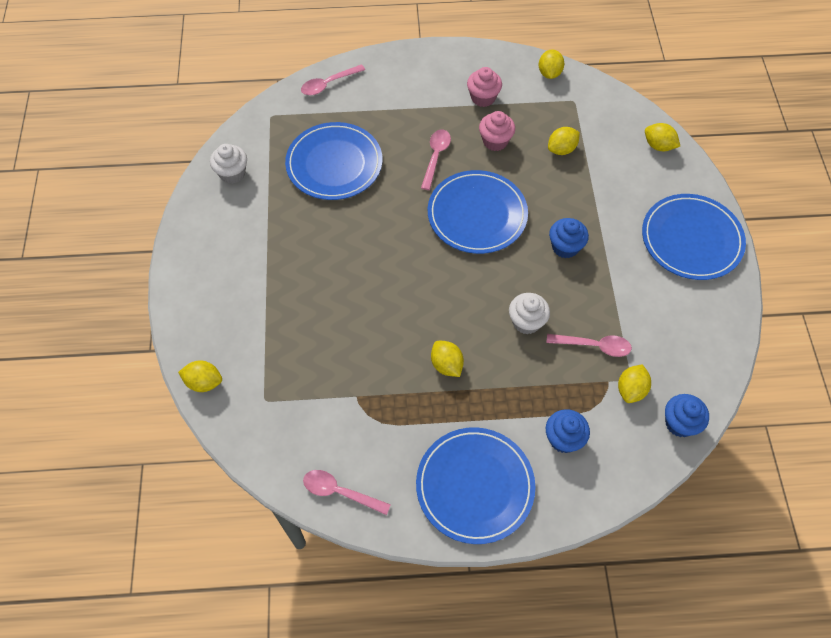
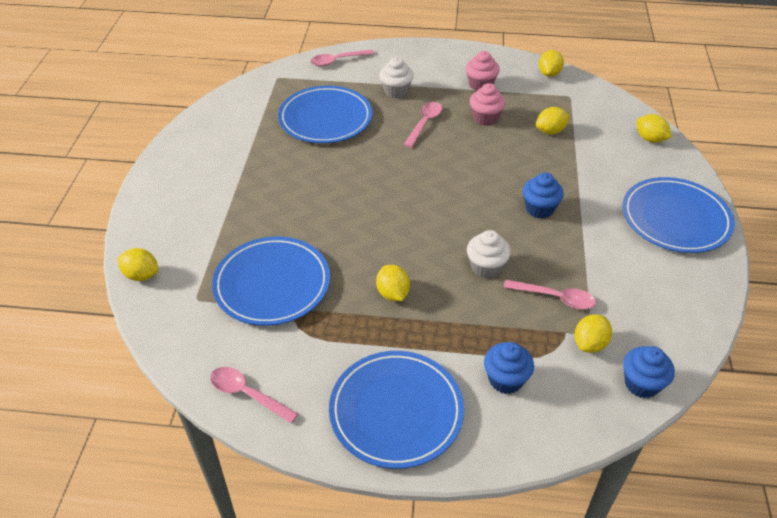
camera: 10 degrees right, 15 degrees down
(232, 173) = (228, 115): white cupcake -> white cupcake (396, 91)
(477, 214) = (454, 172): blue plate -> blue plate (272, 284)

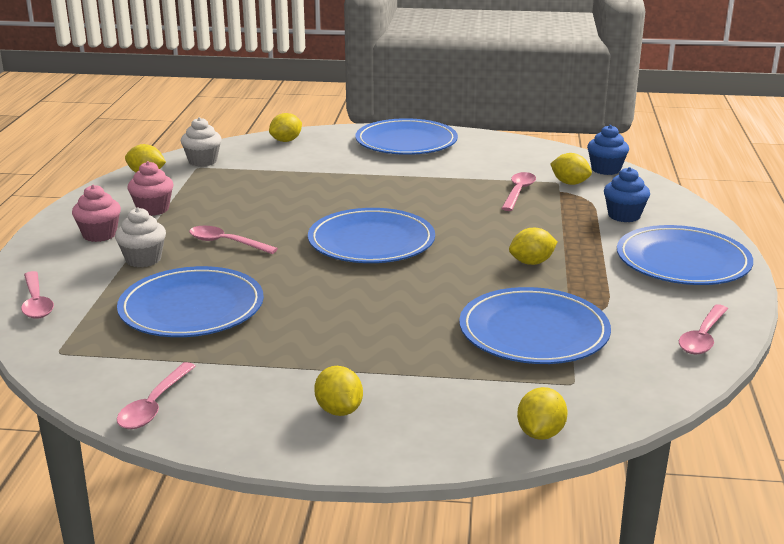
camera: 90 degrees left, 20 degrees down
(214, 117) = (154, 405): none -> pink spoon
(430, 196) = (371, 242): none -> blue plate
(485, 118) = (226, 209): pink cupcake -> pink cupcake (99, 235)
(486, 267) = (483, 218): white cupcake -> white cupcake (203, 161)
(539, 209) = (393, 191): blue cupcake -> none
(550, 131) = (261, 179): yellow lemon -> yellow lemon (339, 410)

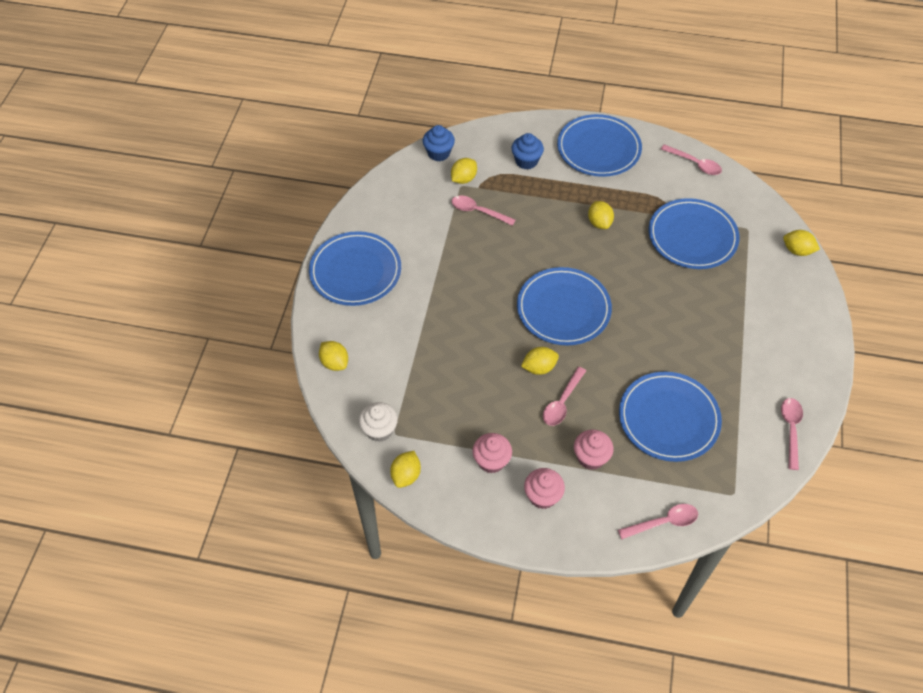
camera: 85 degrees left, 30 degrees up
(143, 259) = (591, 457): white cupcake -> pink cupcake
(154, 405) = (791, 429): pink spoon -> pink spoon turned 105 degrees counterclockwise
(339, 410) = (785, 336): yellow lemon -> yellow lemon (539, 368)

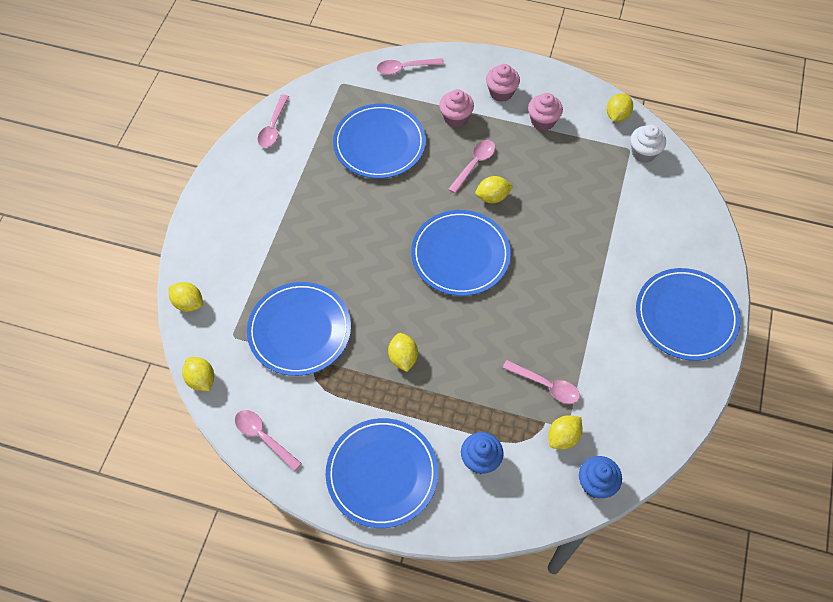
camera: 175 degrees left, 5 degrees up
(335, 363) = (694, 216): yellow lemon -> yellow lemon (201, 379)

